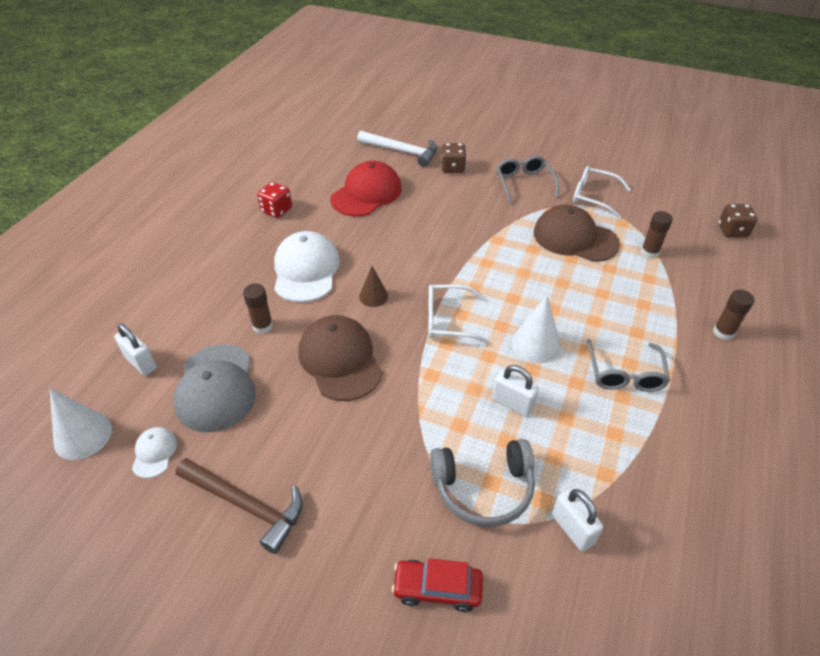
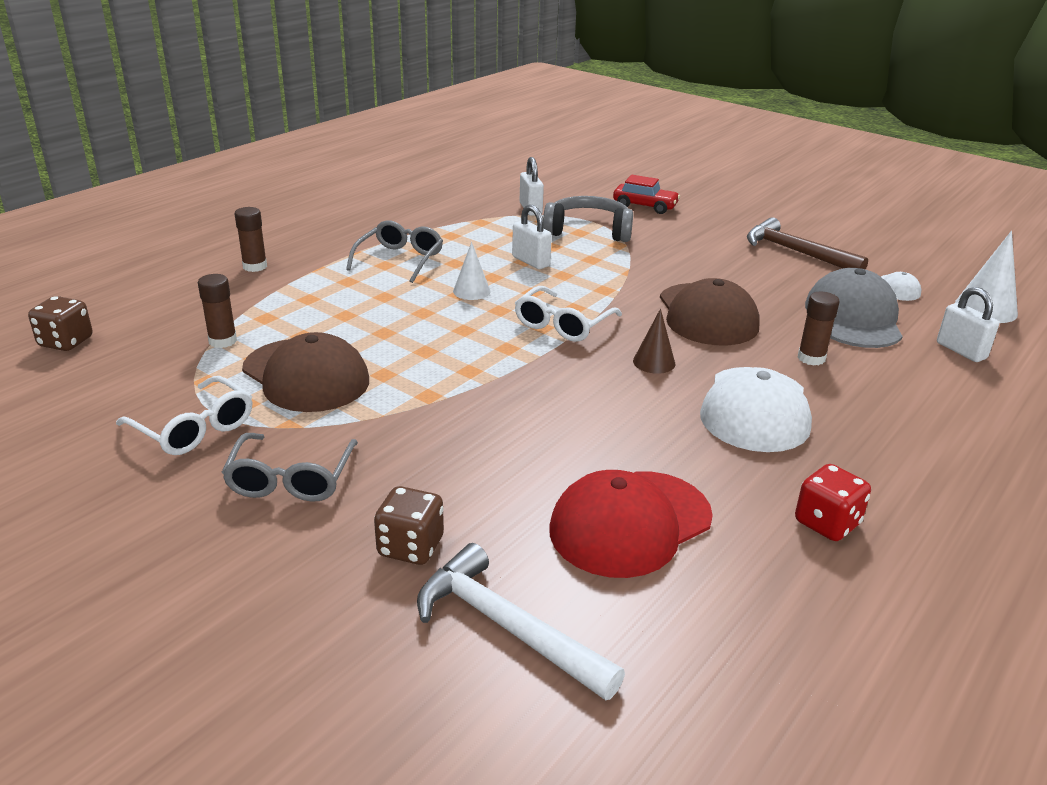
camera: 165 degrees left, 15 degrees down
(448, 320) = (562, 324): white glasses -> white glasses turned 105 degrees clockwise
(535, 344) = (471, 291): white cone -> white cone, size x0.64

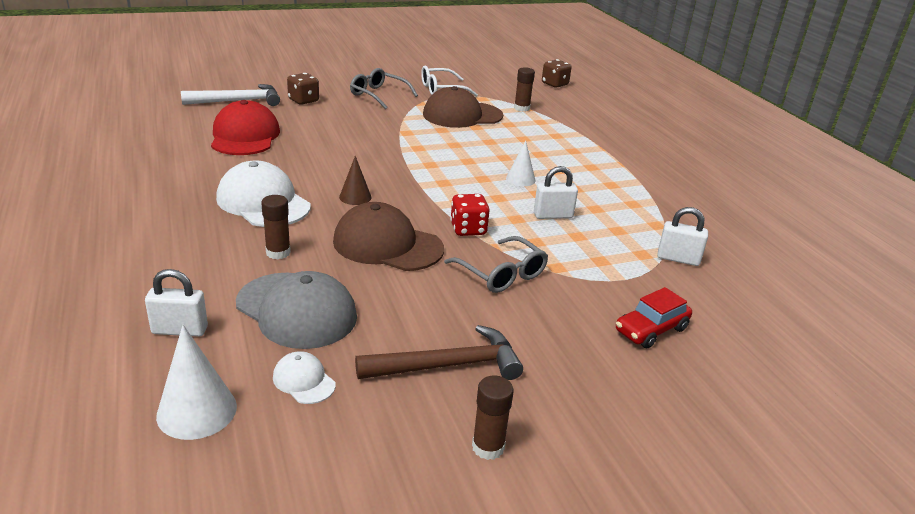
camera: 120 degrees right, 0 degrees up
(255, 266) = (619, 133): brown glue stick -> brown glue stick (488, 447)
(400, 259) = (596, 173): grey glasses -> grey glasses (502, 274)
(562, 324) = (438, 189): white glasses -> none
(588, 231) = (601, 266): grey headphones -> none
(827, 523) = (163, 173): red dice -> red dice (468, 229)

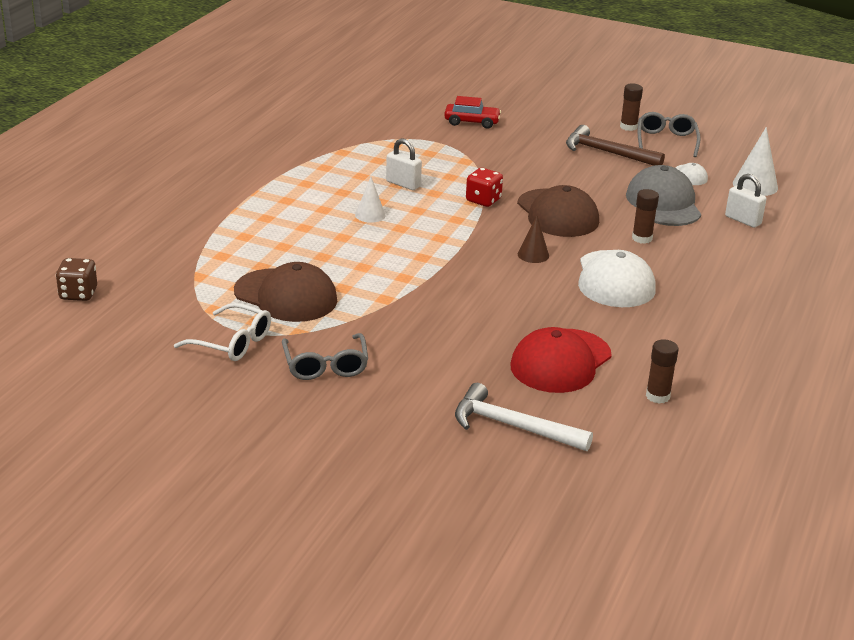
camera: 135 degrees left, 0 degrees up
(303, 100) = (430, 393): brown dice -> none
(502, 274) = (508, 171): grey glasses -> grey glasses (666, 141)
(521, 108) = (202, 278): brown glue stick -> brown glue stick (657, 396)
(678, 259) = (377, 135): white padlock -> none

